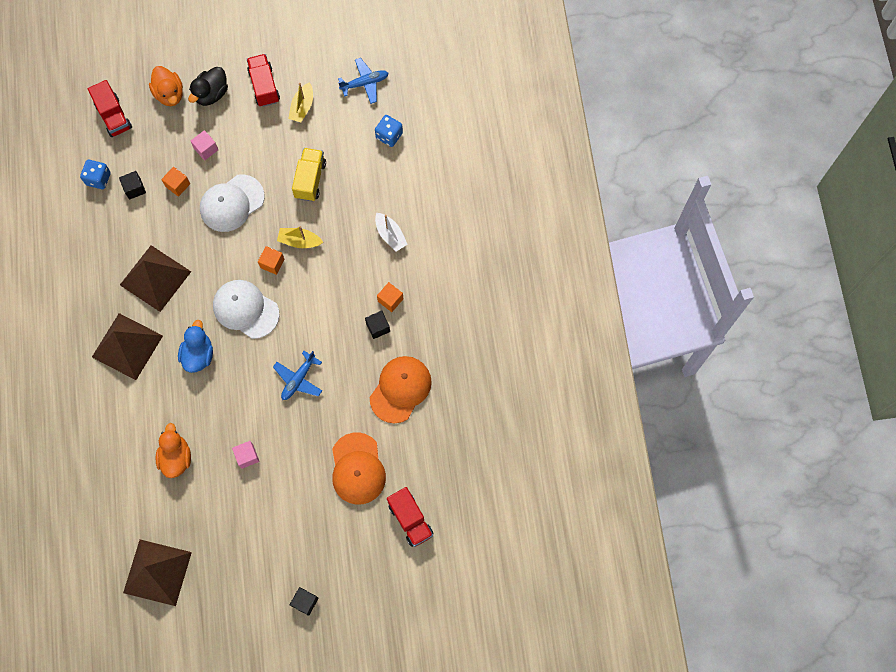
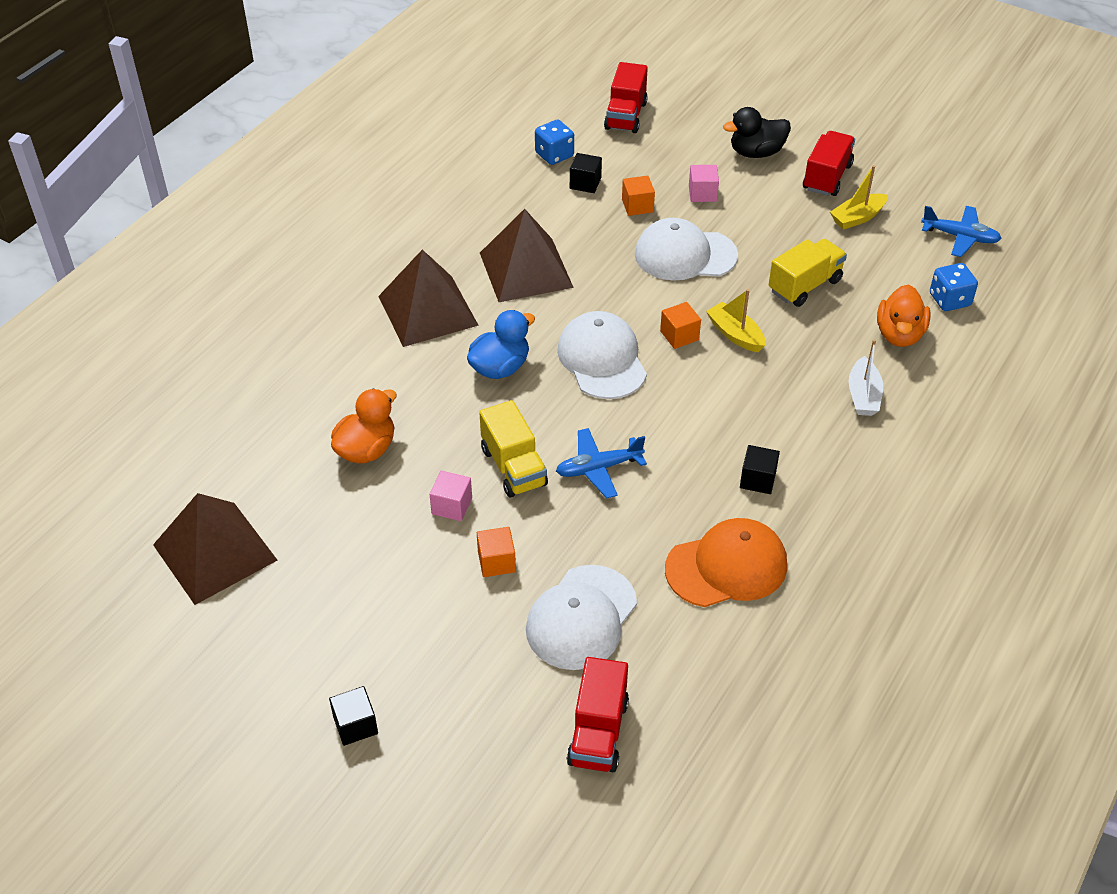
camera: 40 degrees right, 25 degrees down
(169, 94) = (707, 129): orange duck -> orange duck (899, 334)
(257, 410) = (514, 467): none -> yellow truck
(357, 469) = (581, 617): orange cap -> white cap
(390, 300) = (802, 461): orange cube -> orange cube (496, 562)

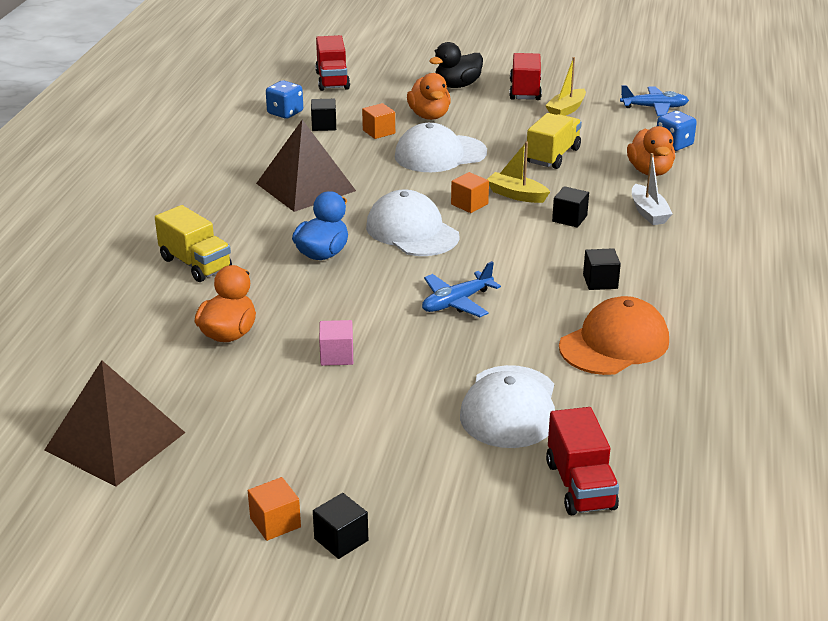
camera: 20 degrees left, 15 degrees down
(427, 310) = (231, 228): brown pyramid -> none
(496, 562) = (404, 386): orange cube -> orange cube (275, 523)
(514, 467) = (378, 317): yellow truck -> yellow truck (195, 264)
(702, 193) = (429, 116): pink cube -> orange duck
(773, 383) = (569, 218): none -> black cube

